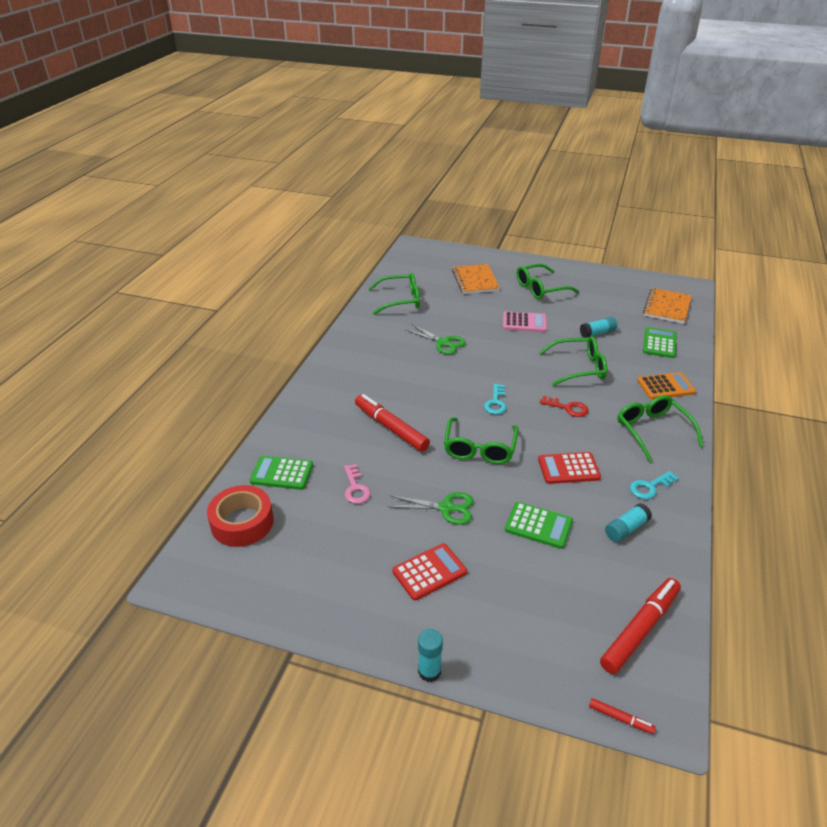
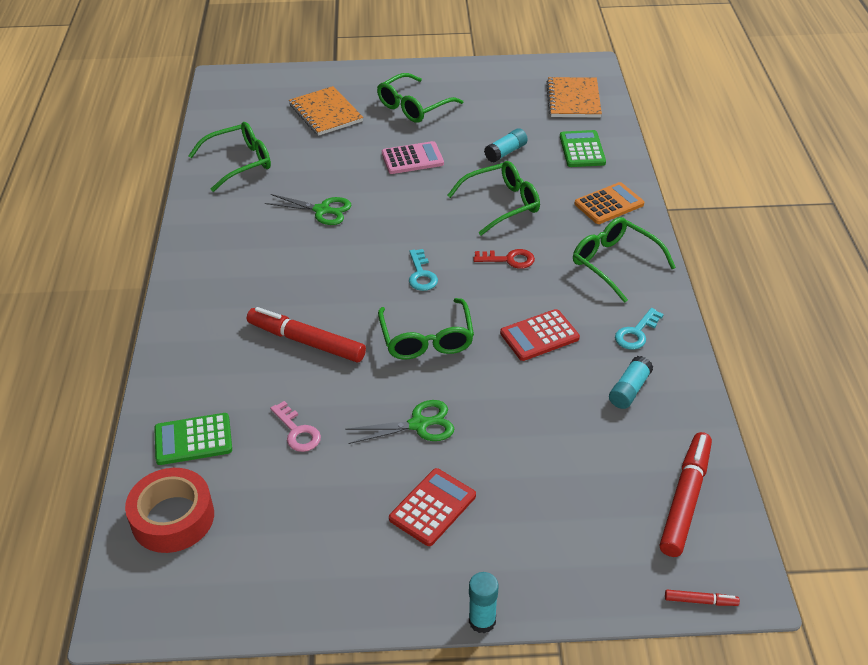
camera: 20 degrees left, 5 degrees up
(538, 525) = (533, 414): green calculator -> none

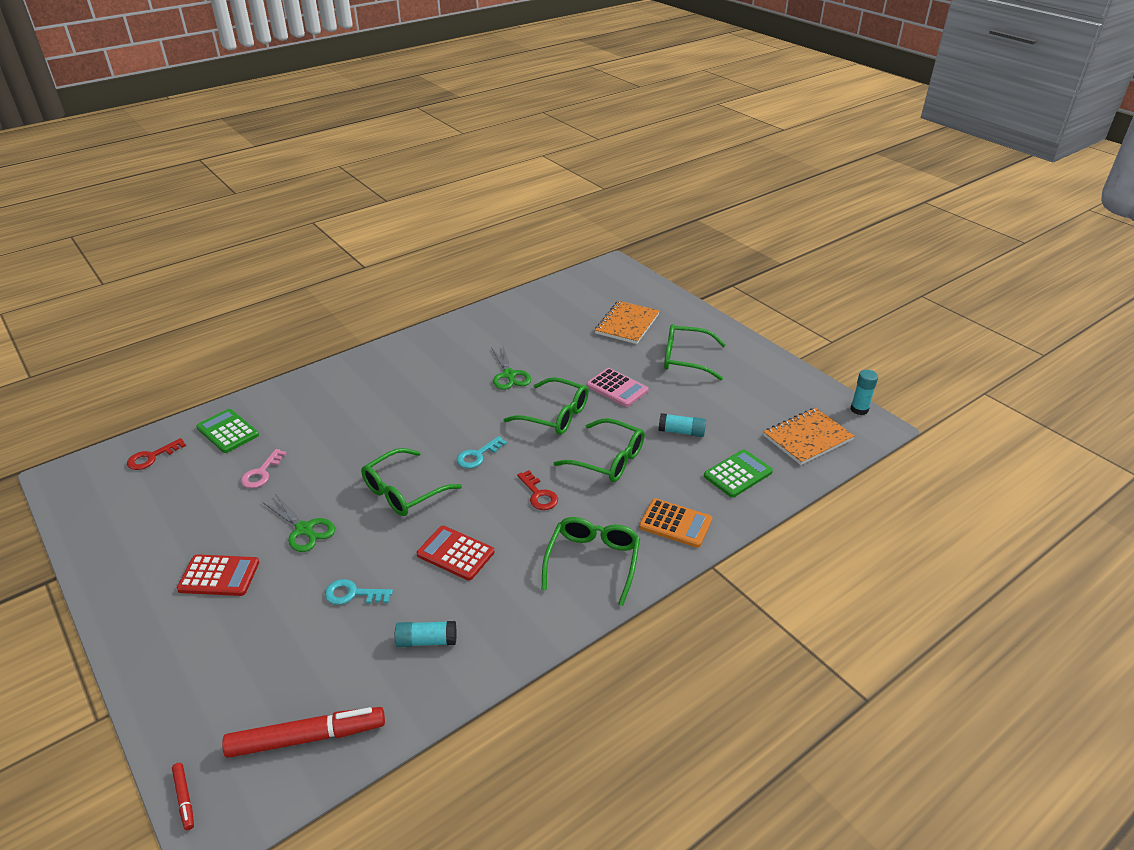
camera: 55 degrees right, 5 degrees down
(173, 518) = (152, 457): red tape -> red key
(239, 162) = (527, 316): green glasses -> green glasses (555, 415)
(306, 342) = (357, 434): red marker -> none
(482, 621) = (112, 655): turquoise glue stick -> turquoise glue stick (859, 409)
(636, 333) = (507, 615): turquoise key -> turquoise key (353, 594)

